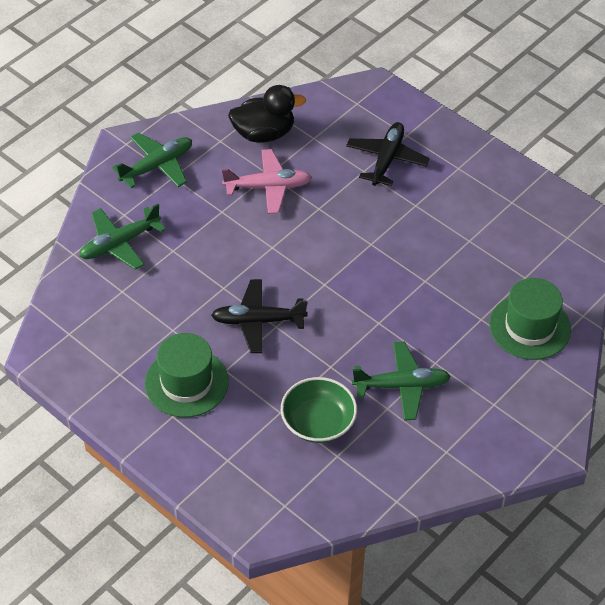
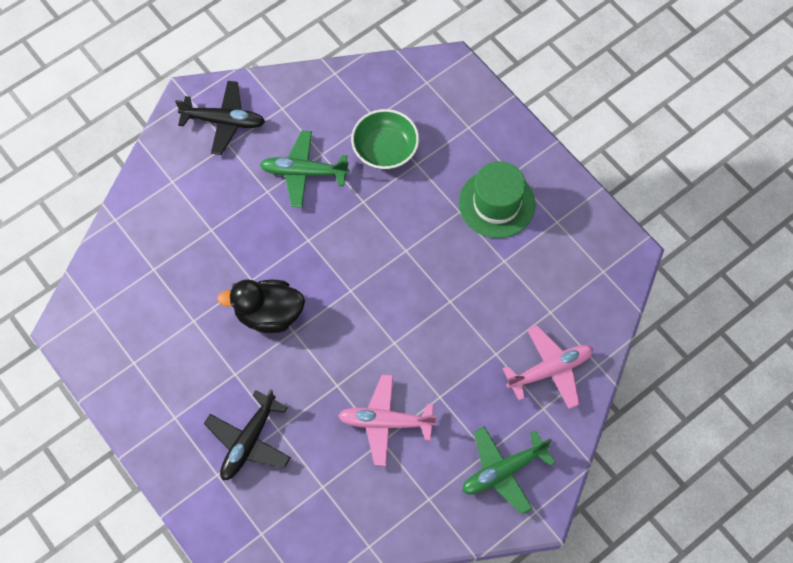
camera: 170 degrees left, 15 degrees up
(119, 243) = (550, 370): green plane -> pink plane
(258, 321) = (422, 258): black plane -> black plane (224, 121)
(264, 133) = (377, 502): black duck -> black duck (269, 314)
(530, 327) = (169, 214): green hat -> none

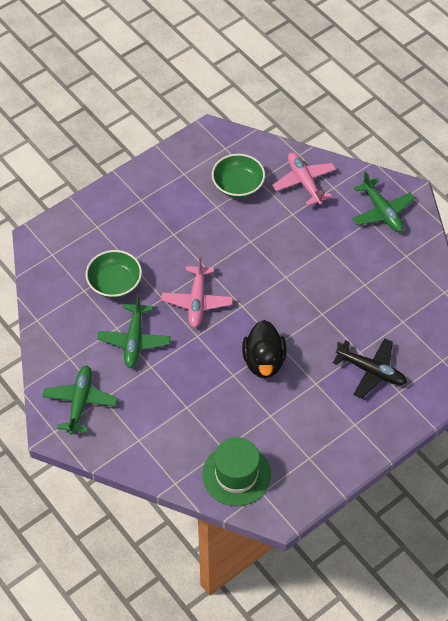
camera: 90 degrees left, 10 degrees down
(224, 121) = (80, 402): black plane -> green plane
(385, 422) = (350, 282): pink plane -> pink plane (197, 301)
(496, 203) = (167, 210): green hat -> green hat (236, 474)
(541, 286) = (238, 185): none -> green bowl

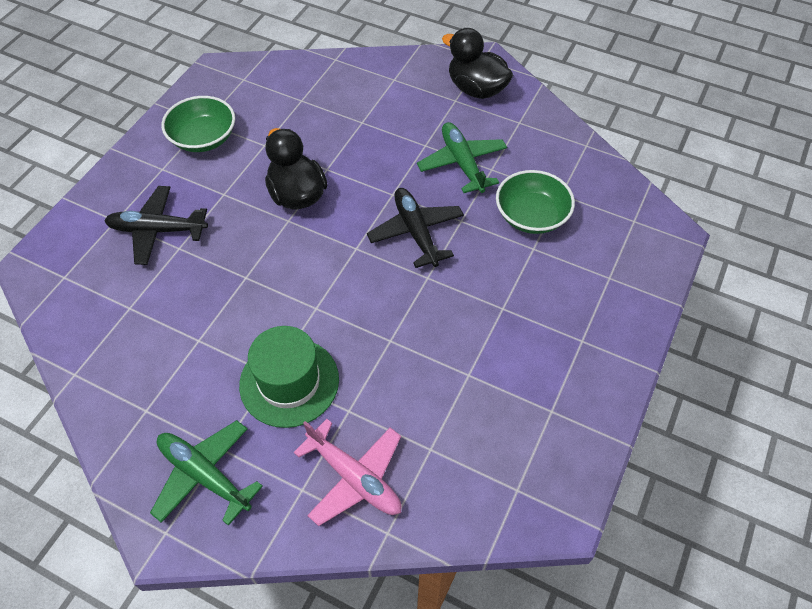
camera: 155 degrees right, 0 degrees up
(80, 402) = (476, 89): green plane -> black duck
(197, 301) = (416, 232): pink plane -> black plane
(236, 474) = (276, 84): green hat -> green hat (289, 382)
(238, 185) = (457, 425): green bowl -> green bowl (203, 138)

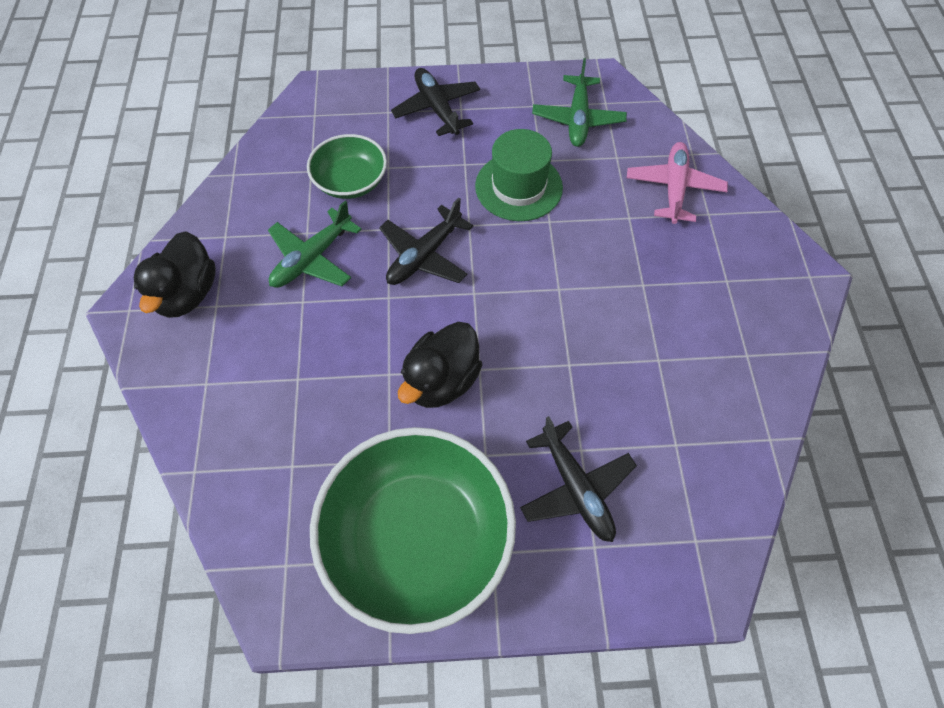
camera: 120 degrees left, 5 degrees up
(203, 138) = (417, 539): green bowl -> green bowl, size x1.87
(204, 475) = (753, 278): green plane -> green plane (577, 119)
(289, 382) = (639, 268): green hat -> green hat (518, 187)
(593, 320) = (437, 108): none -> black plane

